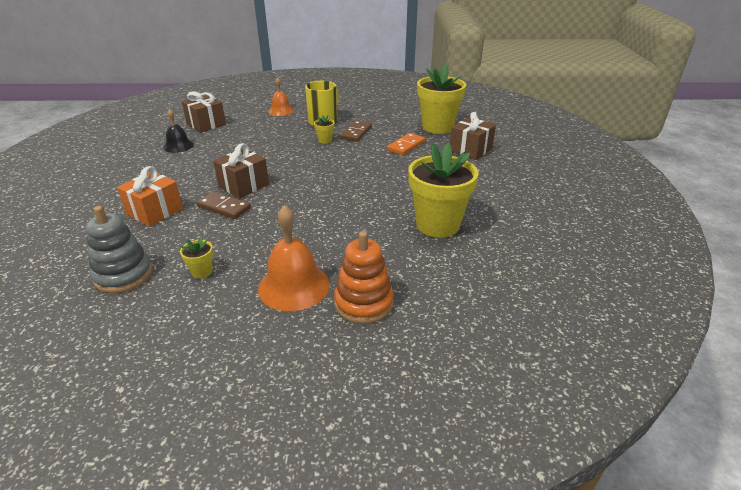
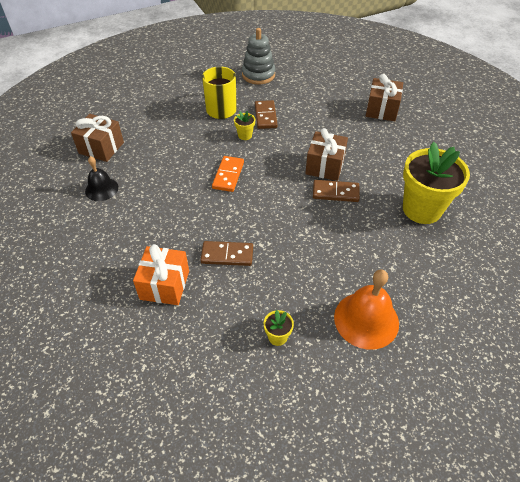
camera: 25 degrees left, 15 degrees up
(123, 275) = (211, 370): grey stacking toy -> grey stacking toy (258, 75)
(243, 185) = (220, 221): brown gift -> brown gift (325, 166)
(281, 111) = (164, 105): orange bell -> none
(363, 303) = (431, 314): orange stacking toy -> none
(364, 193) = (335, 192): none -> brown domino
(406, 146) = (324, 121): orange domino -> orange domino (228, 175)
(437, 127) = (332, 87): yellow flower pot -> none

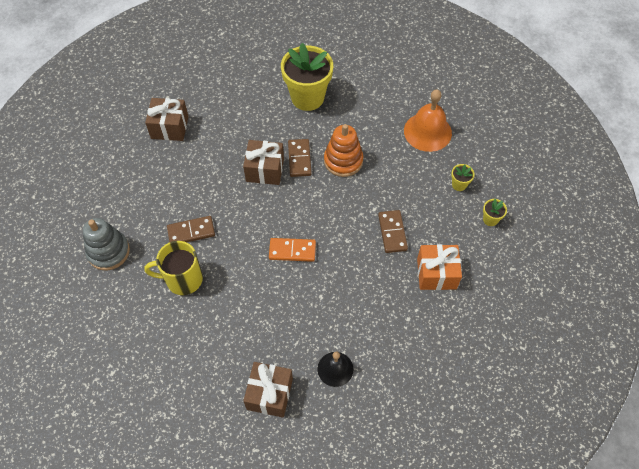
camera: 100 degrees left, 10 degrees up
(245, 135) = (227, 246): yellow flower pot -> yellow flower pot (490, 219)
(329, 227) = (343, 161): none -> orange stacking toy

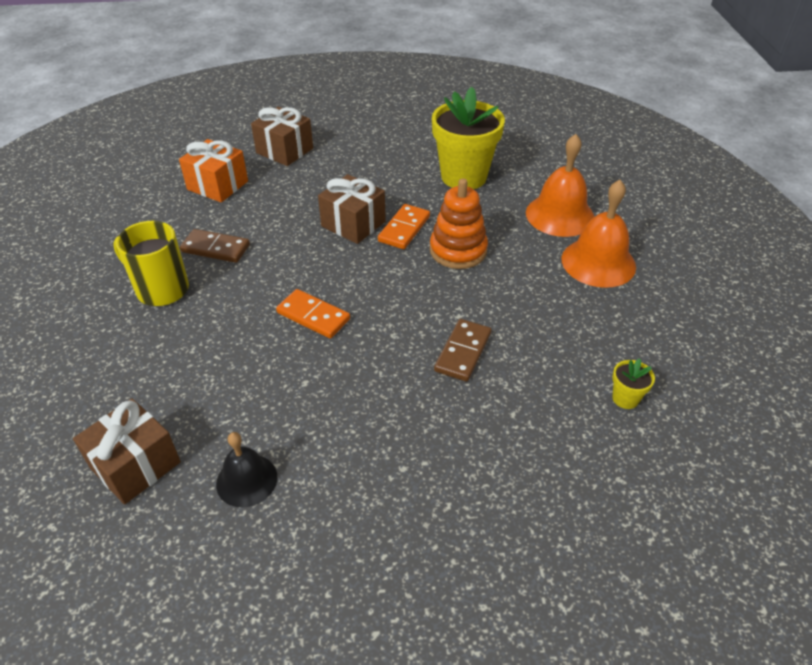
camera: 30 degrees right, 15 degrees down
(108, 252) = (113, 231): grey stacking toy -> none
(299, 159) = (404, 229): brown domino -> orange domino
(385, 104) = (560, 215): none -> orange bell
(436, 274) = (490, 430): orange gift -> orange gift (217, 185)
(459, 185) = (604, 337): yellow flower pot -> none

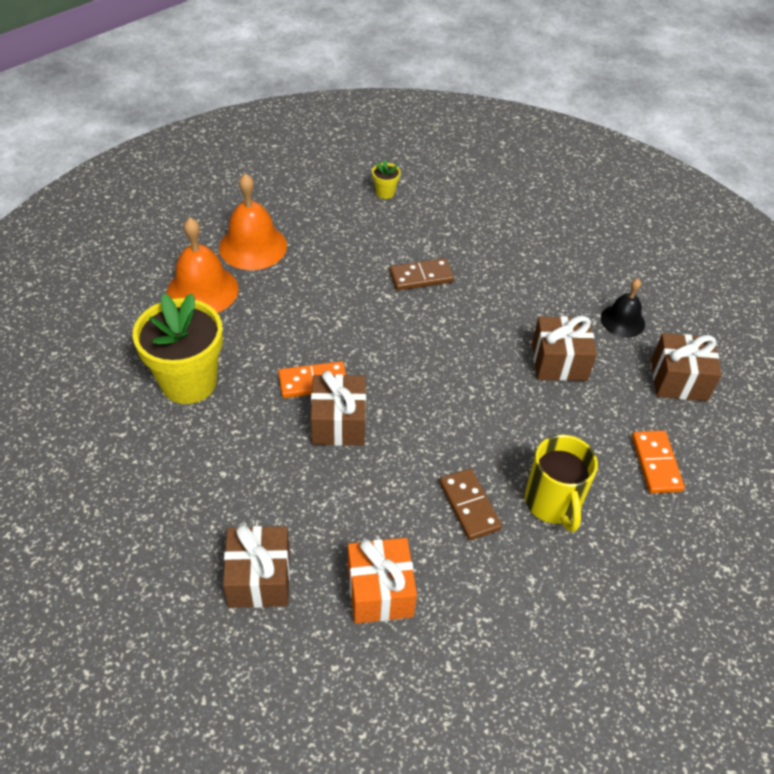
camera: 130 degrees left, 5 degrees up
(262, 384) = (559, 362): none -> brown gift
(313, 316) = (472, 376): orange domino -> orange domino (656, 463)
(458, 250) = (311, 331): orange stacking toy -> none

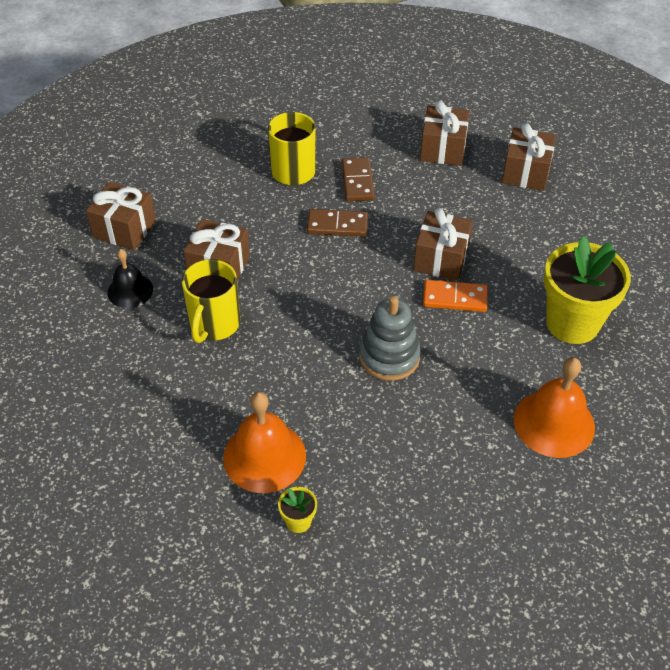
camera: 160 degrees left, 0 degrees up
(253, 246) = (489, 472): orange bell -> orange bell (264, 456)
(359, 313) = (389, 356): none -> grey stacking toy
(380, 591) = (442, 149): orange gift -> brown gift
(421, 277) = (306, 385): brown domino -> brown domino (337, 225)
(527, 308) = (214, 324): none -> yellow mug
(656, 463) = (196, 177): orange domino -> none

